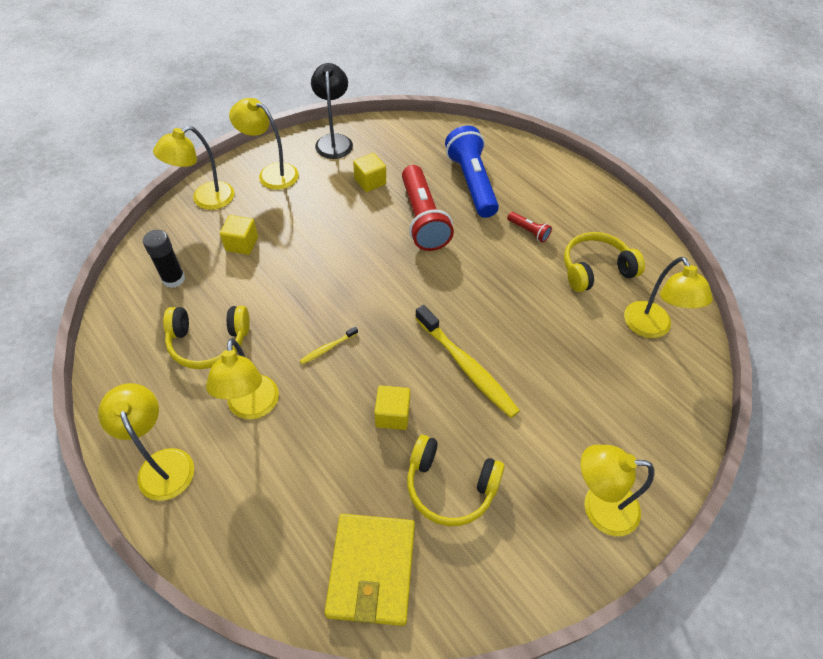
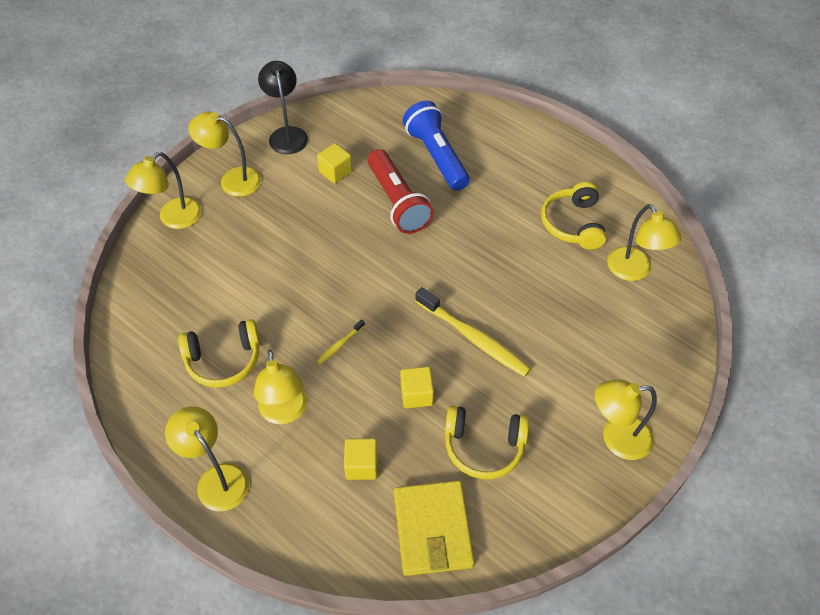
camera: 10 degrees left, 0 degrees up
(173, 279) = (168, 305): black glue stick -> none
(242, 244) = (225, 258): yellow cube -> yellow cube (361, 465)
(528, 231) = (502, 197): red flashlight -> none
(595, 269) = (573, 224): yellow headphones -> yellow headphones turned 60 degrees counterclockwise

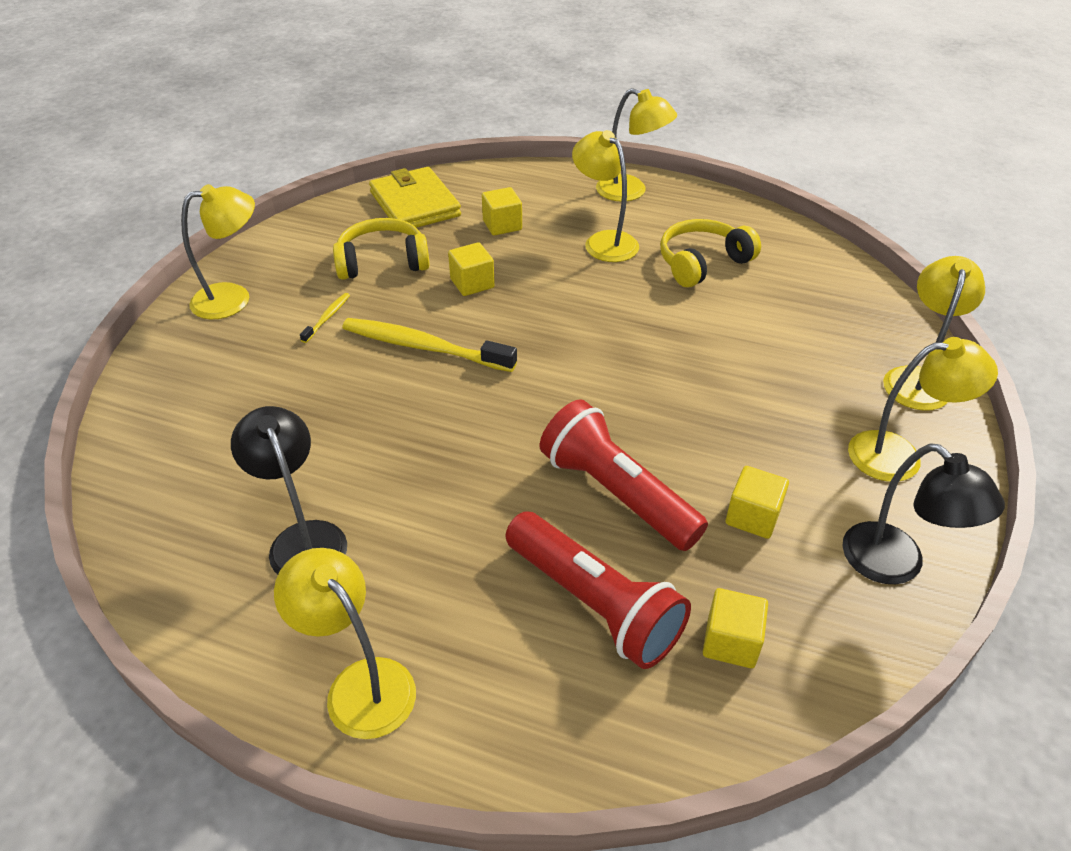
camera: 160 degrees right, 10 degrees down
(340, 345) = (585, 303): yellow toothbrush -> yellow toothbrush (327, 317)
(385, 127) = (731, 642): none -> yellow cube
(436, 156) = (594, 603): blue flashlight -> red flashlight
(573, 224) = (303, 539): yellow headphones -> black lamp
(634, 271) = (196, 487): yellow lamp -> yellow lamp (360, 684)

